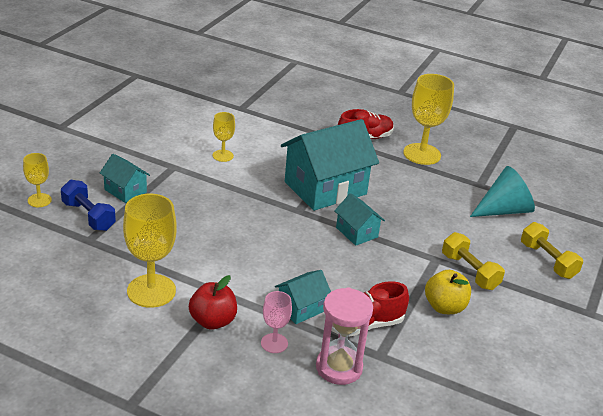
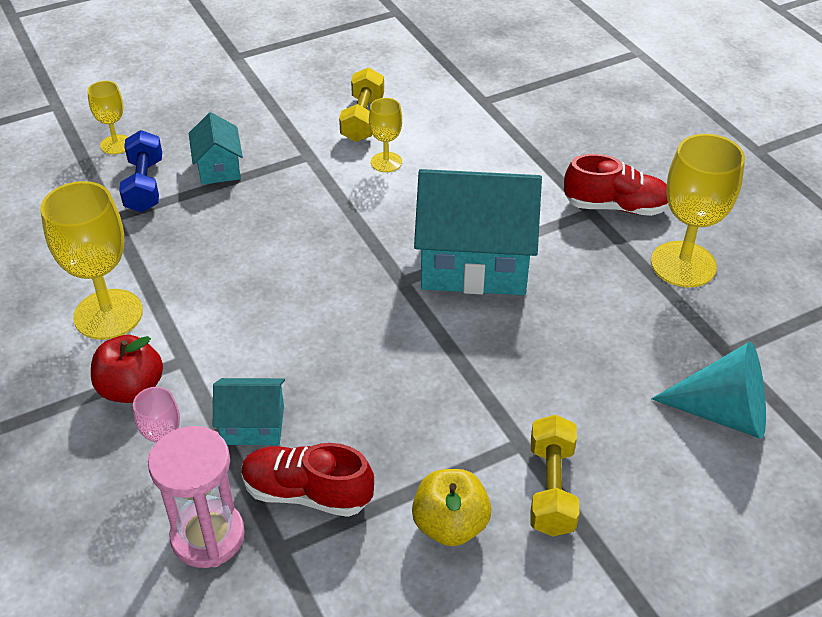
camera: 40 degrees right, 10 degrees up
(357, 232) = (447, 348): turquoise house -> none
(547, 261) = (706, 534): yellow dumbbell -> yellow dumbbell (363, 119)

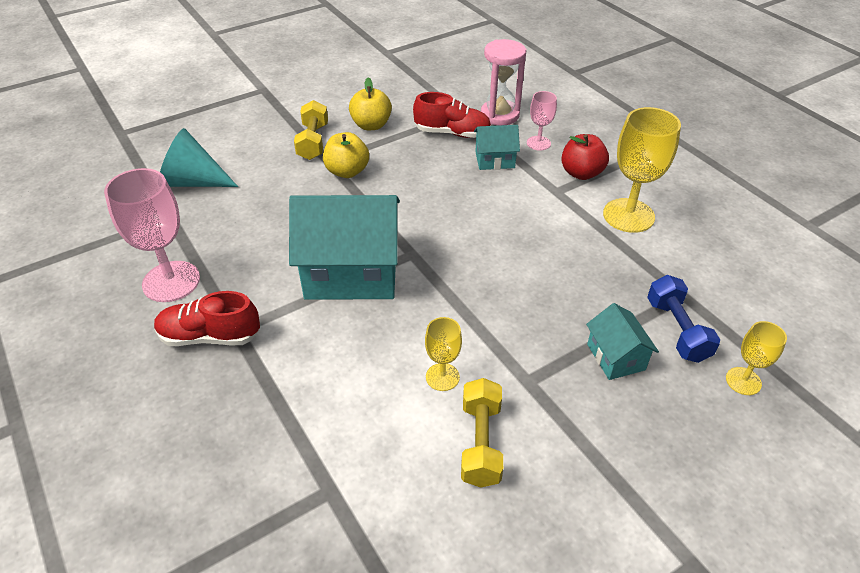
camera: 175 degrees right, 0 degrees up
(488, 417) = (347, 171): none -> yellow apple
(683, 264) = (171, 281): yellow goblet -> pink goblet

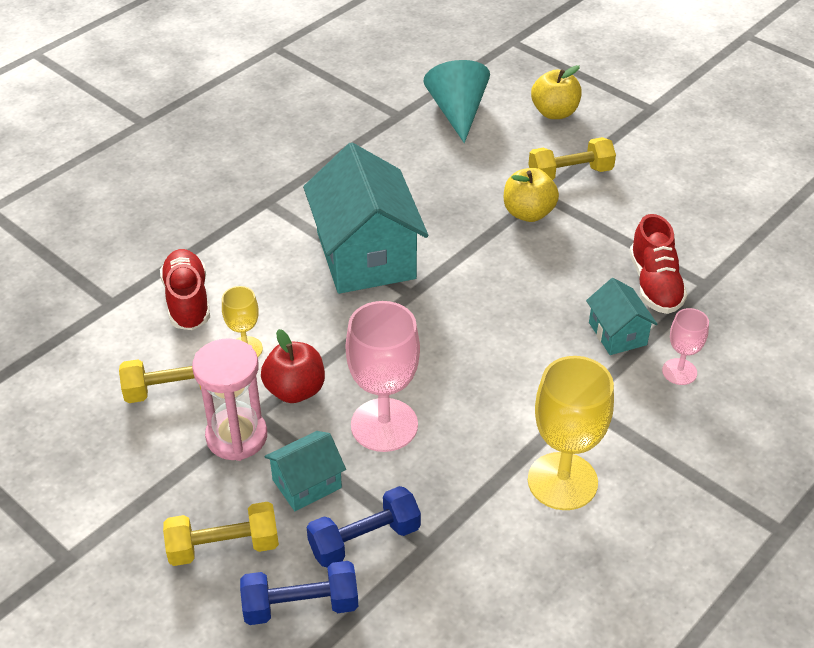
camera: 75 degrees right, 0 degrees up
(171, 281) = (313, 145): pink goblet -> pink goblet (384, 425)
(210, 336) = (255, 188): red shoe -> red shoe (187, 301)
(371, 125) = (630, 211): yellow apple -> yellow apple (554, 112)
(500, 115) = (725, 323): pink hourglass -> pink hourglass (236, 436)
(581, 173) = (632, 424): red apple -> red apple (295, 390)
(682, 426) = (223, 547): none -> yellow dumbbell
(743, 381) = (300, 605): yellow goblet -> blue dumbbell

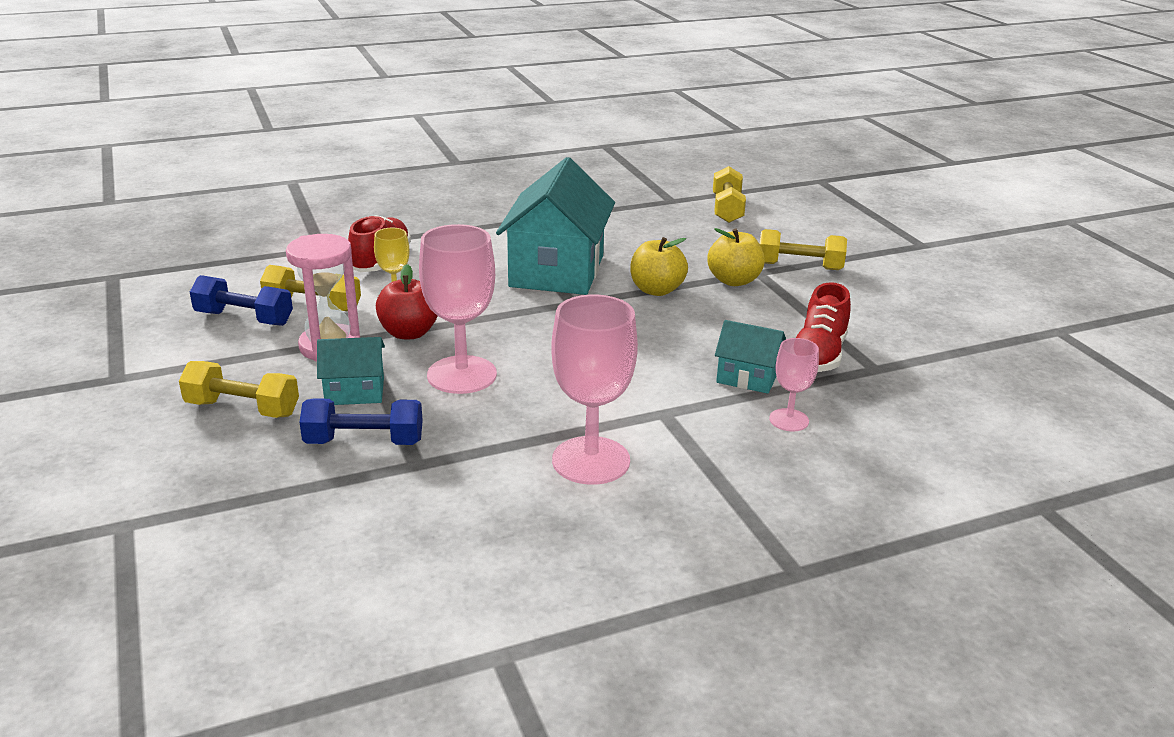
camera: 25 degrees right, 15 degrees down
(300, 605) = (262, 466): blue dumbbell -> blue dumbbell (244, 318)
(457, 112) = (727, 209): turquoise cone -> yellow dumbbell
(554, 112) = (820, 228): yellow apple -> yellow apple (656, 290)
(562, 481) = (591, 460): yellow goblet -> pink goblet
(617, 333) = (747, 377): turquoise house -> turquoise house turned 75 degrees counterclockwise

